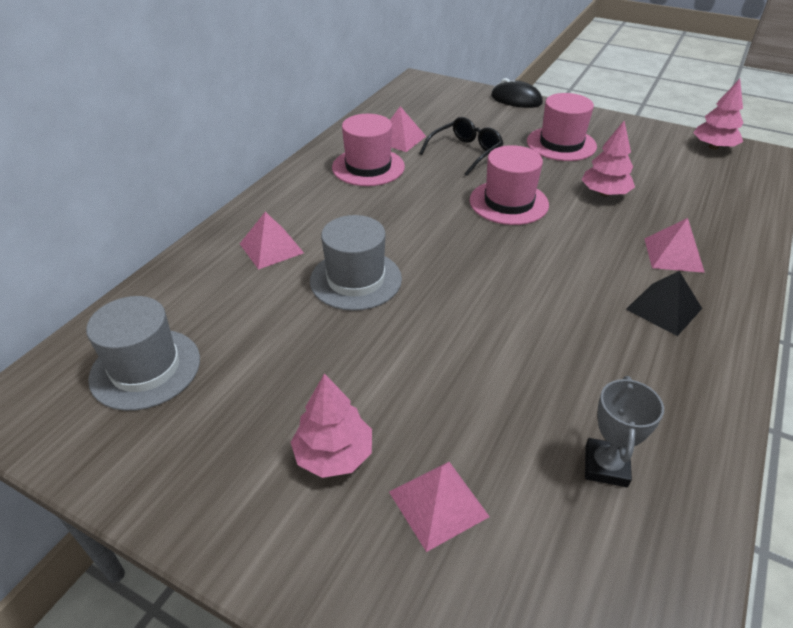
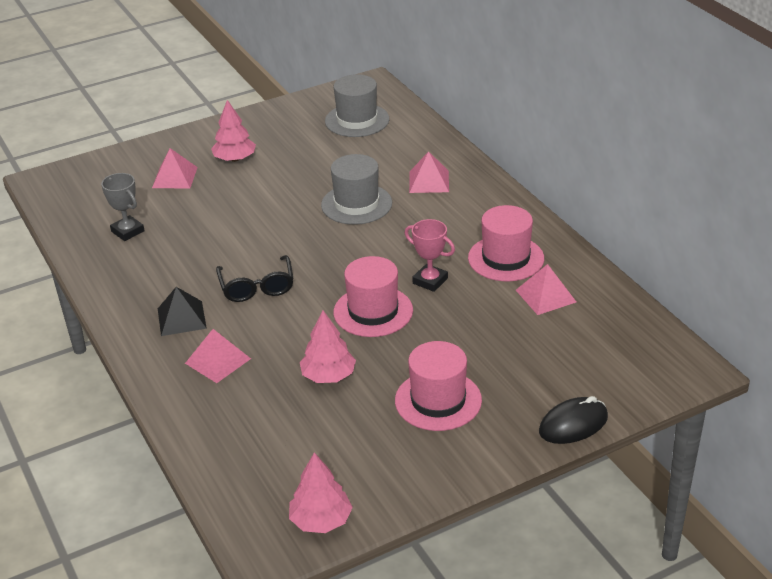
camera: 125 degrees right, 5 degrees down
(437, 190) = (430, 281): none -> pink trophy
(465, 152) = (480, 326): black glasses -> black glasses (257, 287)

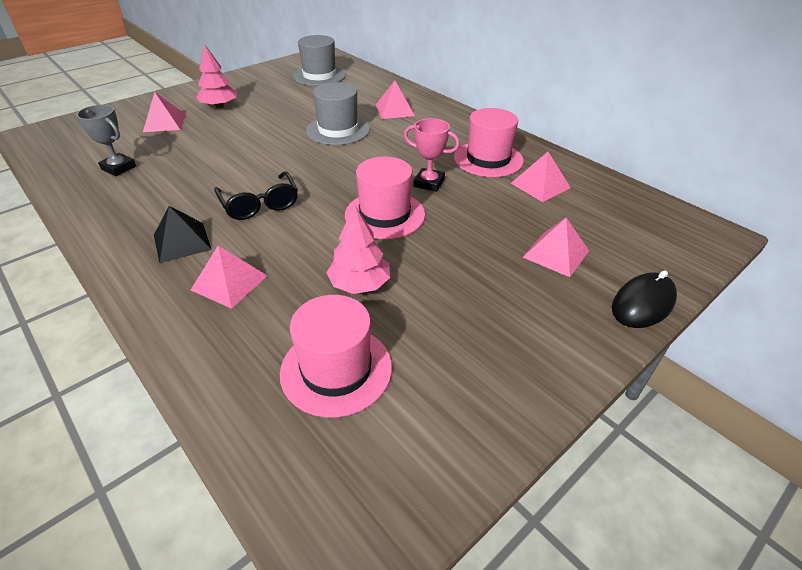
camera: 15 degrees left, 5 degrees up
(321, 520) = (410, 484): pink tree -> none
(438, 400) = (489, 296): pink hat -> pink hat (336, 369)
(520, 370) = (556, 253): none -> pink pyramid

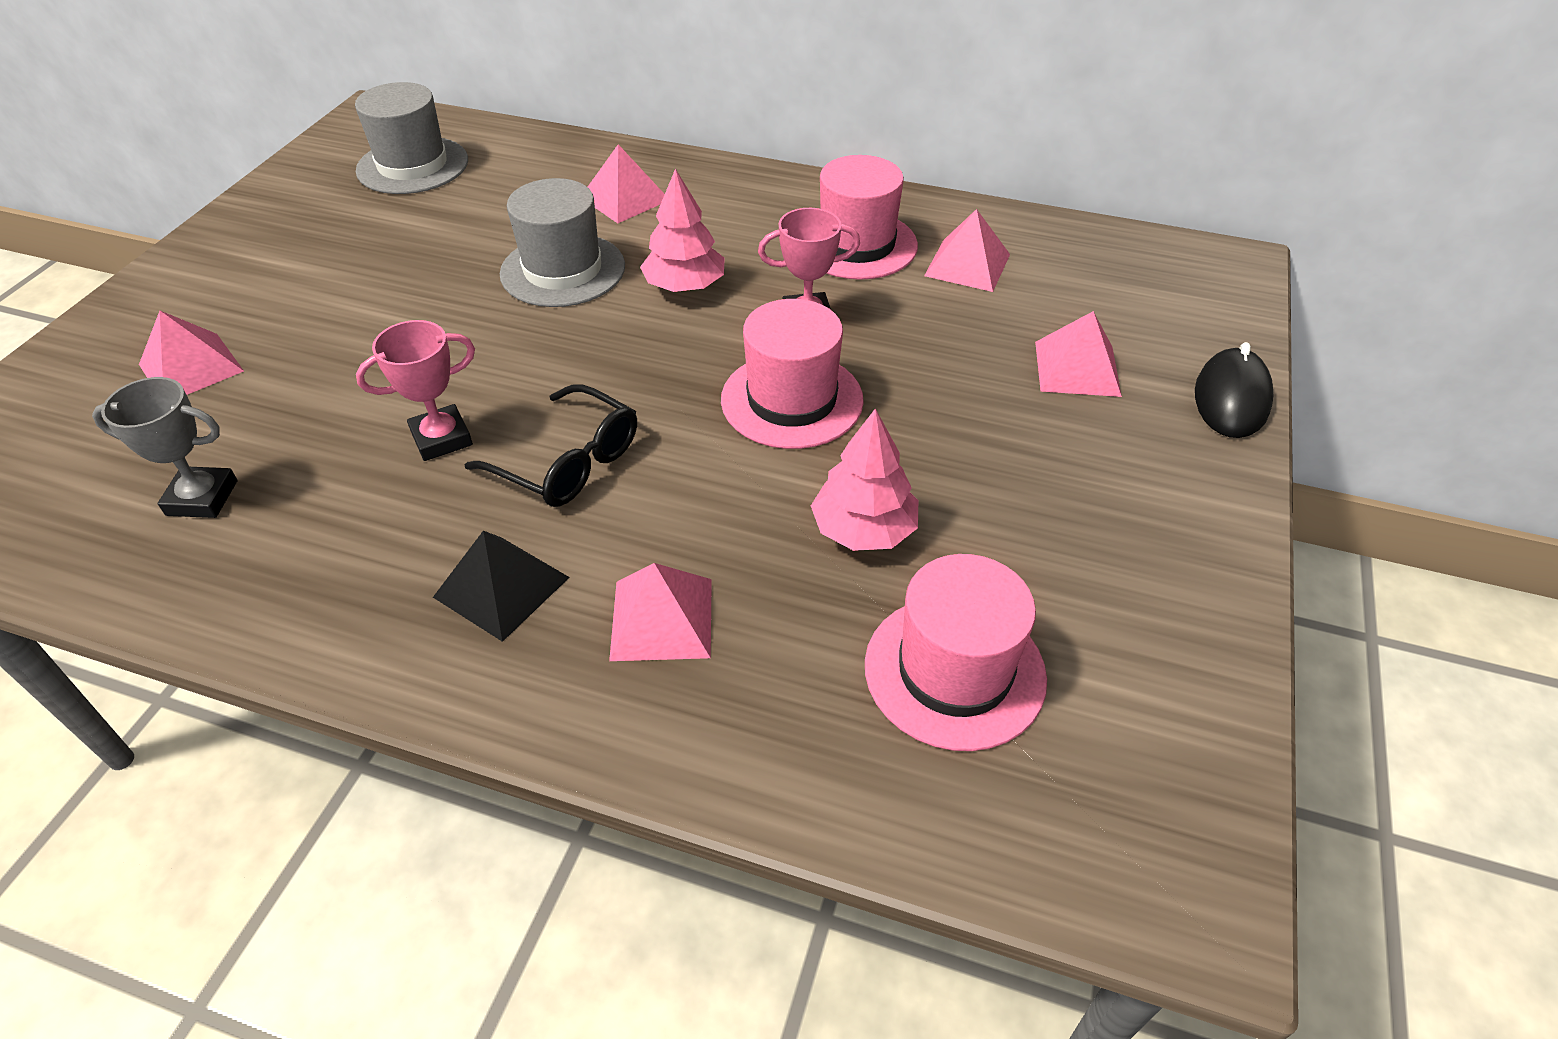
camera: 30 degrees left, 5 degrees up
(219, 106) = (273, 293): pink tree -> pink tree (684, 286)
(221, 177) = (441, 438): none -> pink trophy

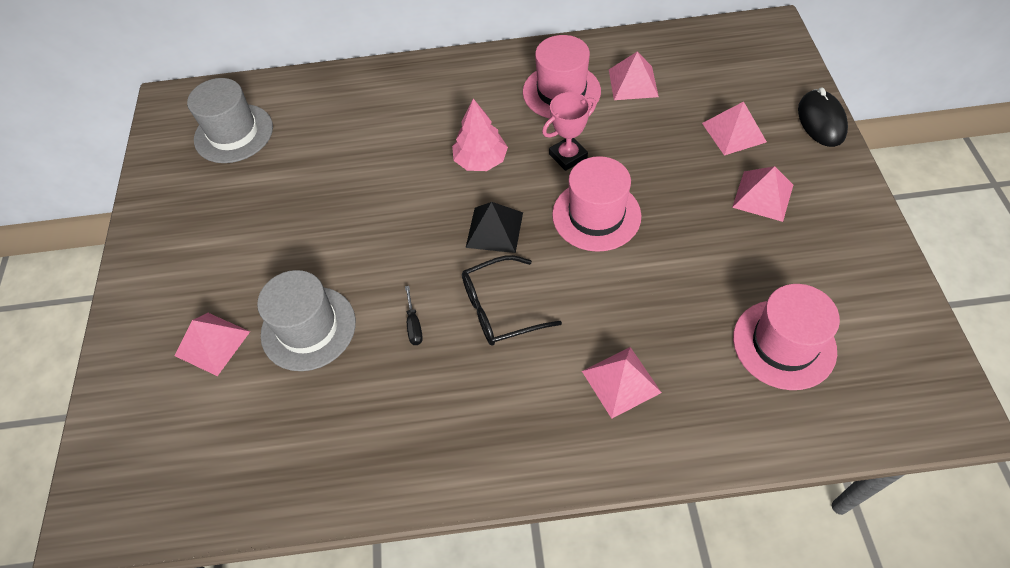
camera: 20 degrees left, 10 degrees up
(202, 498) = (299, 427): grey trophy -> none
(441, 438) = (414, 325): pink trophy -> black screwdriver
(501, 587) = (522, 402): black pyramid -> black pyramid (494, 229)
(563, 270) = (397, 177): grey hat -> grey hat (308, 328)
(568, 462) = (500, 309): black glasses -> black glasses turned 150 degrees clockwise
(625, 198) = (396, 108): pink pyramid -> pink pyramid (763, 196)
(863, 529) = (688, 282): pink tree -> none

